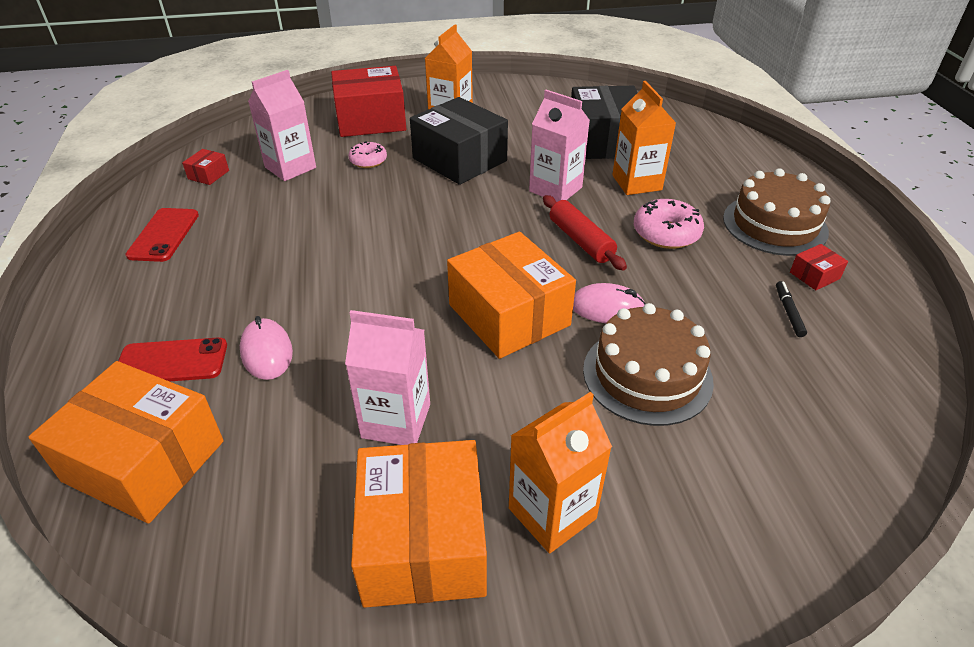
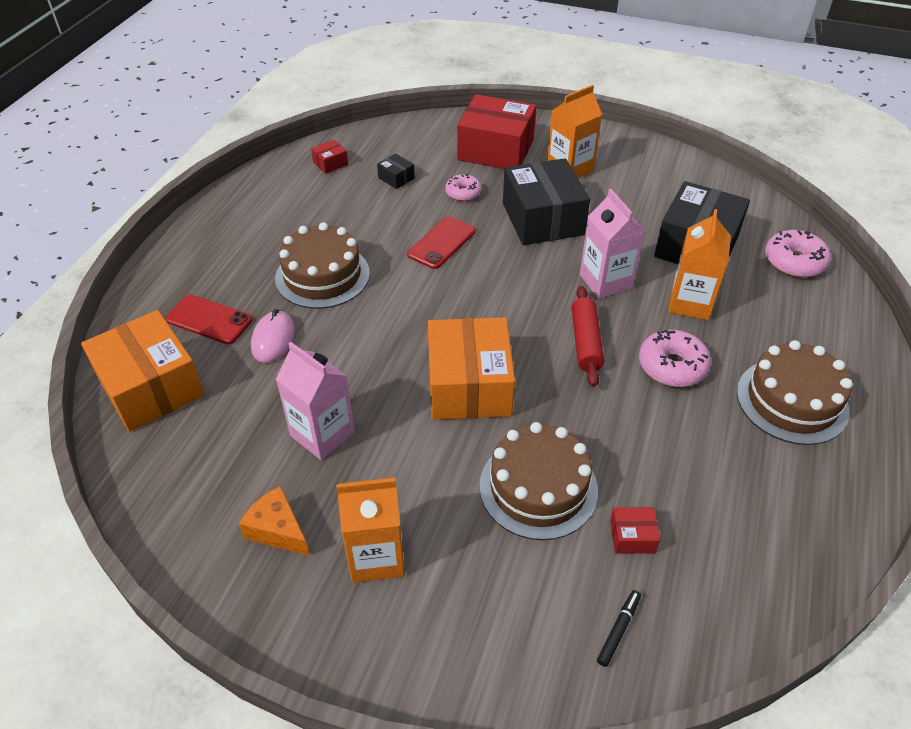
camera: 30 degrees right, 5 degrees up
(164, 235) = (266, 209): red phone -> red phone (441, 243)
(277, 274) = (322, 275): none -> brown cake
(290, 167) = (396, 178): pink carton -> black box
(423, 542) = (278, 530): orange box -> orange cheese
(607, 308) = (555, 415): pink mouse -> none
(684, 130) = (794, 262): none -> pink donut
(788, 312) = (719, 491): black marker -> black marker (618, 630)
(814, 275) = (782, 468): red box -> red box (632, 536)

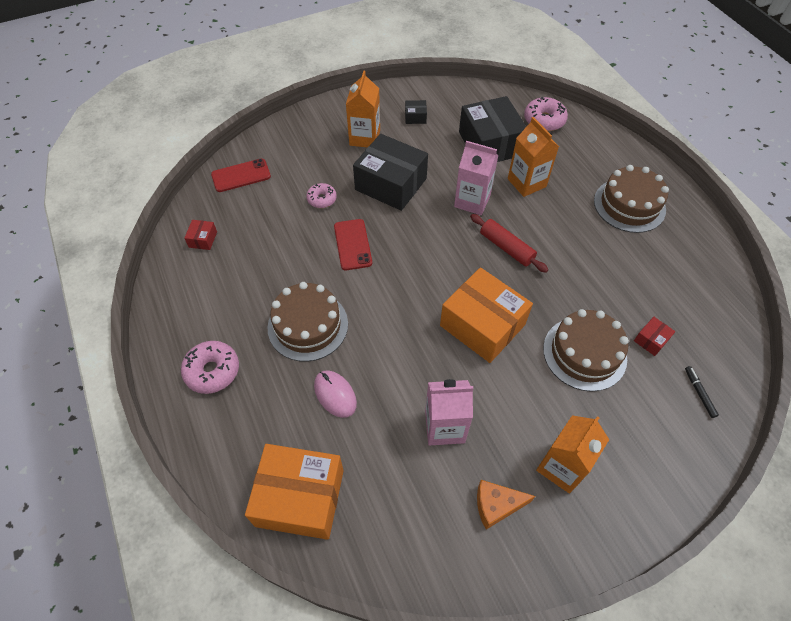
camera: 45 degrees left, 10 degrees up
(209, 320) = (274, 418): red phone -> red phone (241, 175)
(396, 178) = (264, 218): black box -> black box (415, 117)
(495, 150) = (303, 153): red box -> none
(672, 366) = (561, 228): pink donut -> pink donut (212, 371)

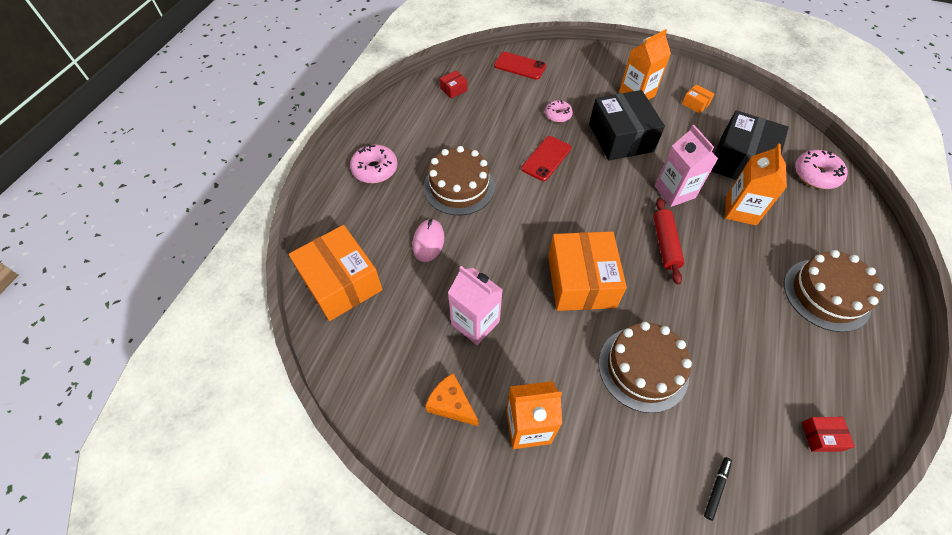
camera: 45 degrees right, 0 degrees up
(415, 117) = (695, 104): black box -> orange box
(651, 340) = (718, 410): red box -> red box (821, 436)

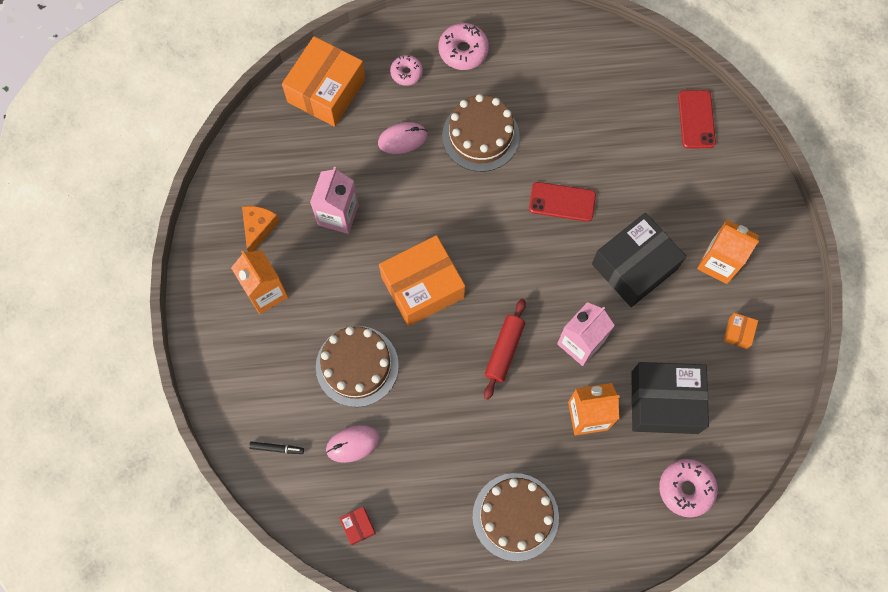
camera: 65 degrees right, 15 degrees up
(453, 89) = (617, 68): red box -> none
(558, 115) = (635, 190): pink donut -> pink donut (406, 73)
(665, 244) = (504, 351): red rolling pin -> red rolling pin turned 45 degrees counterclockwise
(727, 405) = (352, 444): none -> pink mouse

